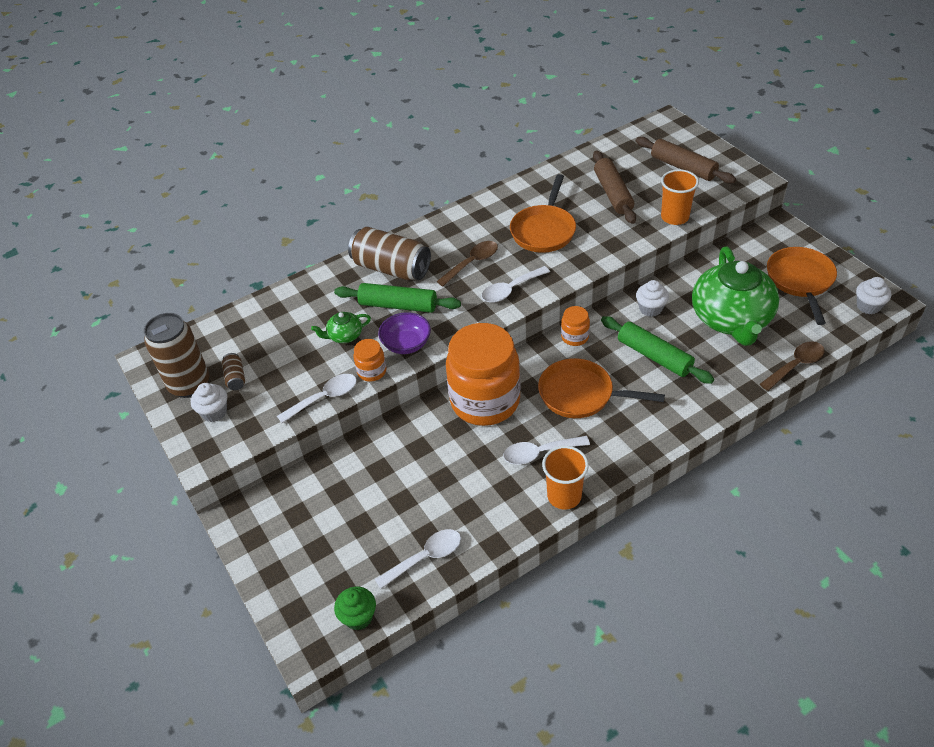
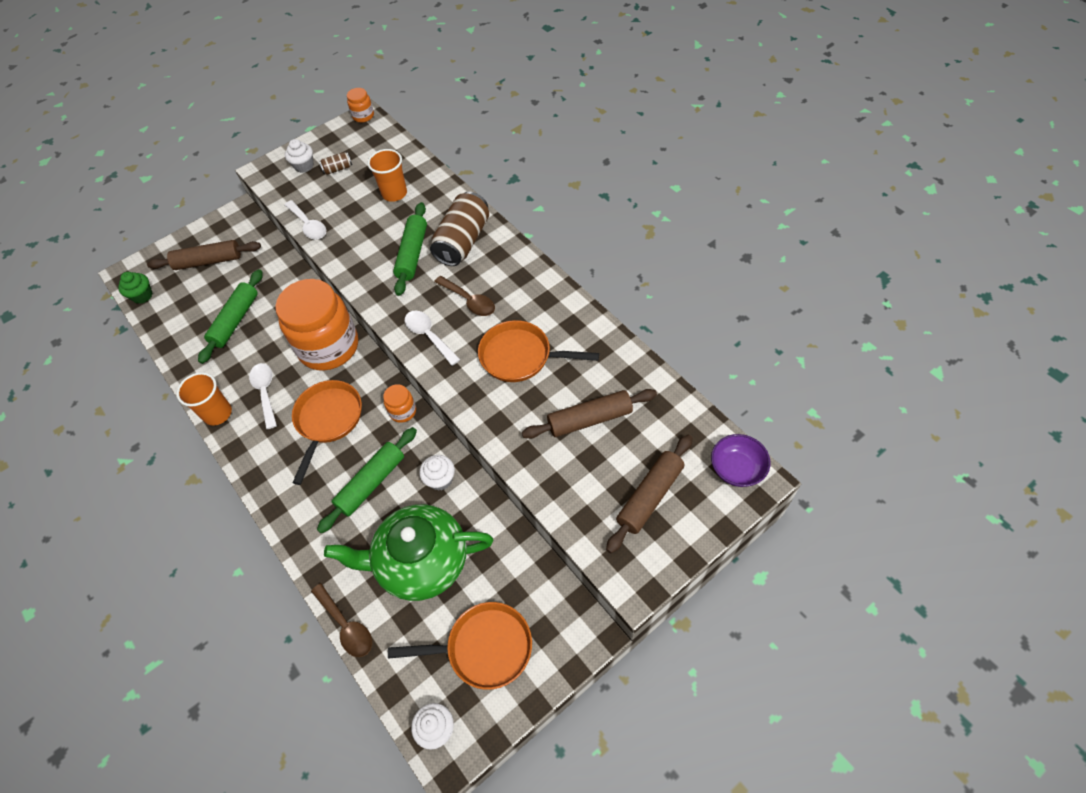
camera: 85 degrees right, 10 degrees up
(189, 384) = (334, 146): brown can -> none
(317, 542) = (208, 261): none -> brown rolling pin
(344, 335) = (377, 224): green teapot -> none
(372, 371) = (333, 249): orange jar -> orange jar (363, 116)
(406, 344) = (363, 267): purple bowl -> purple bowl (737, 469)
(425, 557) = (181, 327): white spoon -> none
(428, 496) = (235, 321): none -> green rolling pin
(674, 217) = (547, 485): orange cup -> orange cup (394, 193)

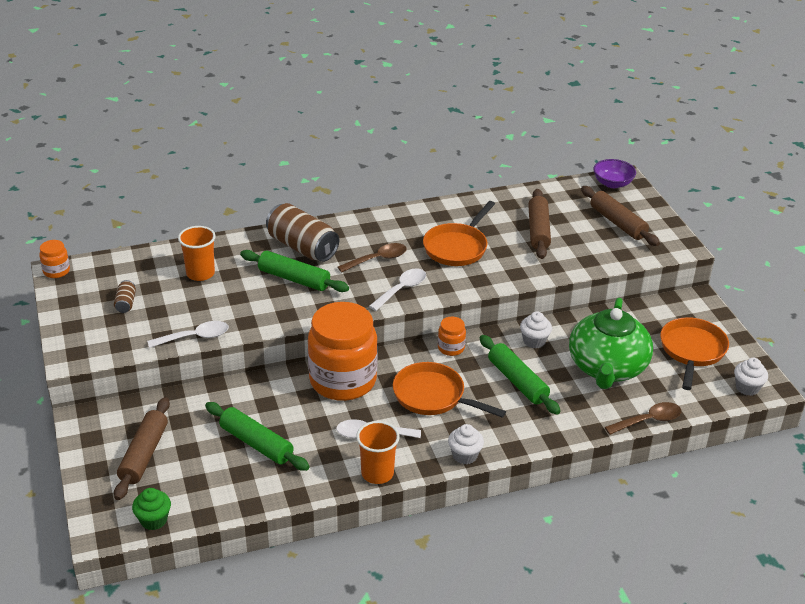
camera: 75 degrees left, 20 degrees down
(304, 166) = (96, 326): white cupcake -> white cupcake (464, 455)
(429, 336) = (401, 289): white spoon -> white spoon turned 150 degrees clockwise

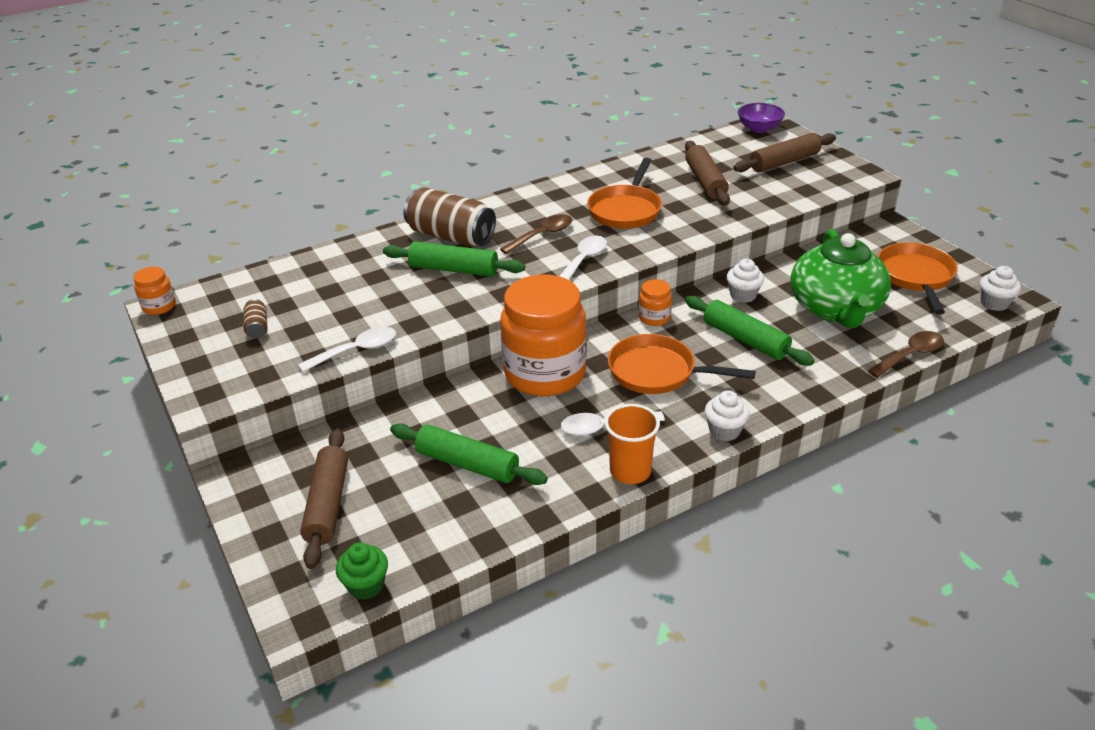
camera: 10 degrees left, 0 degrees up
(200, 273) = (340, 281): orange cup -> none
(617, 223) = (784, 162): brown rolling pin -> brown rolling pin turned 75 degrees counterclockwise

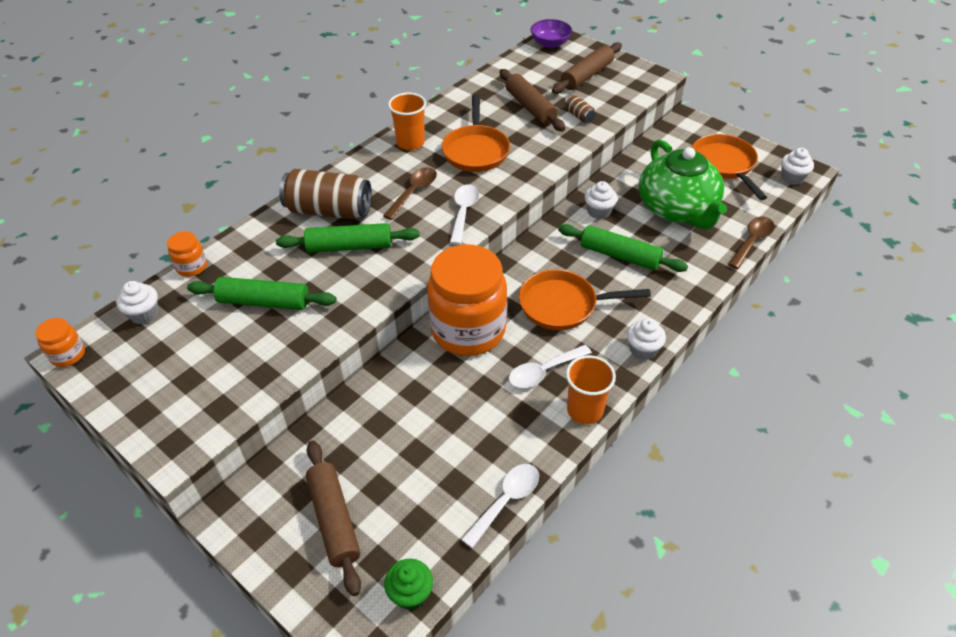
camera: 20 degrees left, 10 degrees up
(239, 288) = (144, 314): none -> white cupcake
(257, 327) = (186, 355): brown can -> brown can (579, 116)
(356, 351) = (300, 358): white spoon -> white spoon (506, 501)
(467, 464) = (443, 441): green rolling pin -> green rolling pin (264, 302)
(562, 193) = (410, 143): none -> orange cup
(654, 318) = (536, 250): orange jar -> orange jar (192, 267)

